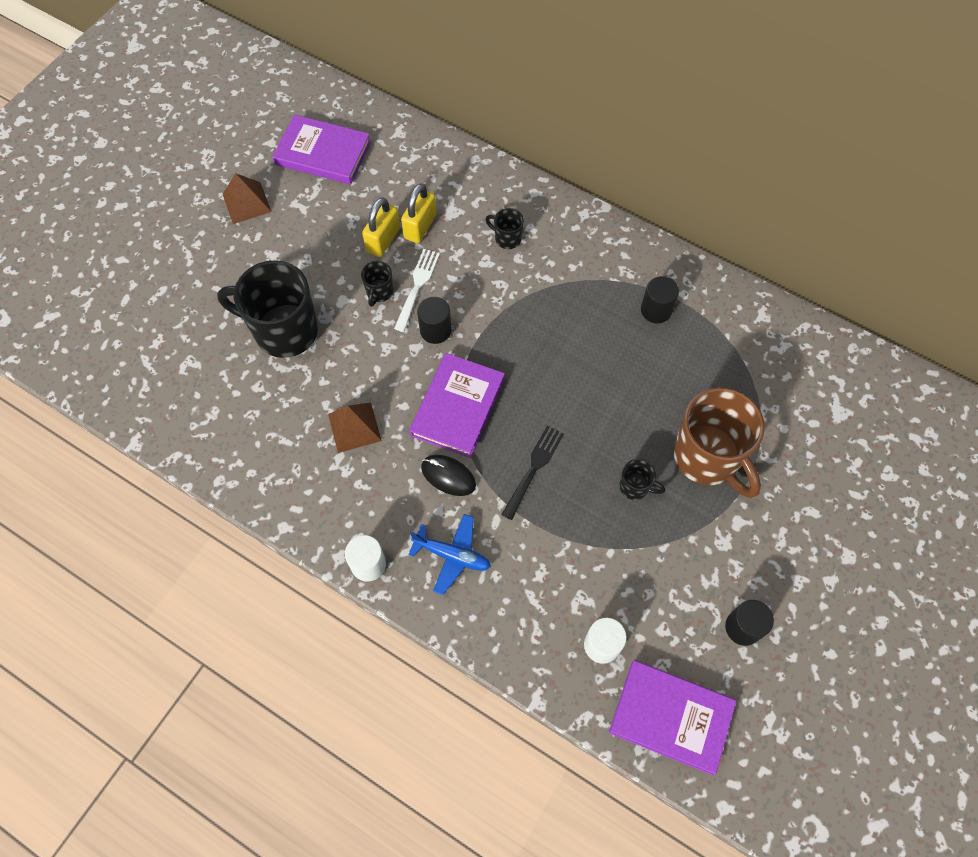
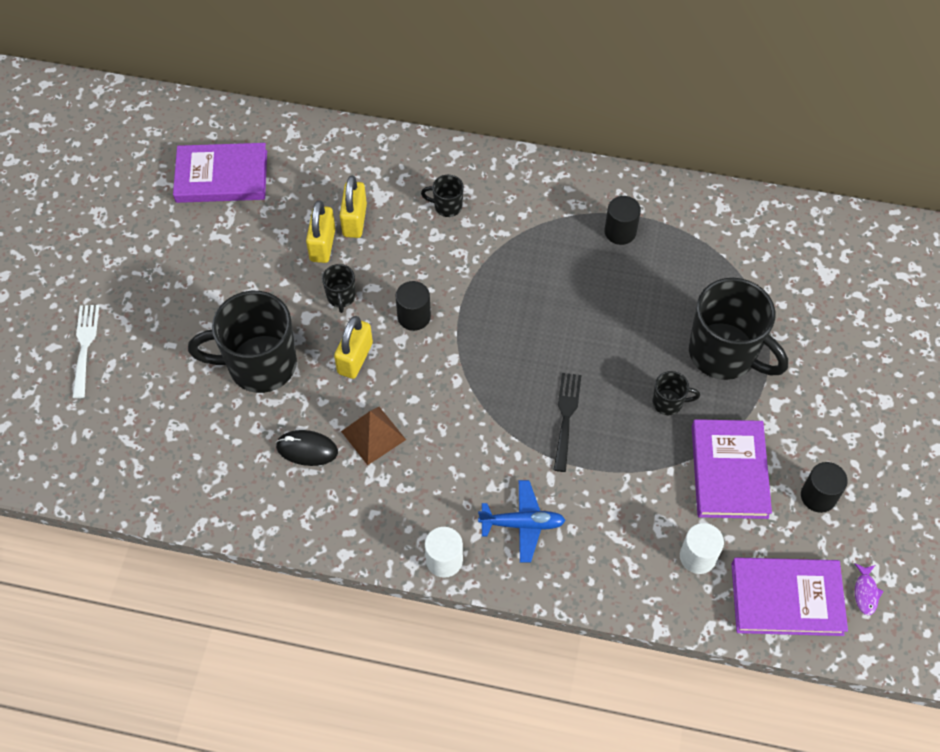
camera: 20 degrees left, 5 degrees down
(246, 202) = (163, 249): brown pyramid -> none
(368, 351) = (355, 358): none -> yellow padlock
(417, 287) = (377, 280): white fork -> white fork (85, 347)
(448, 476) = (486, 451): black mouse -> black mouse (307, 449)
(457, 407) = (467, 383): purple book -> purple book (729, 471)
(707, 458) = (724, 354): brown mug -> black mug
(751, 740) = (865, 592): none -> purple fish

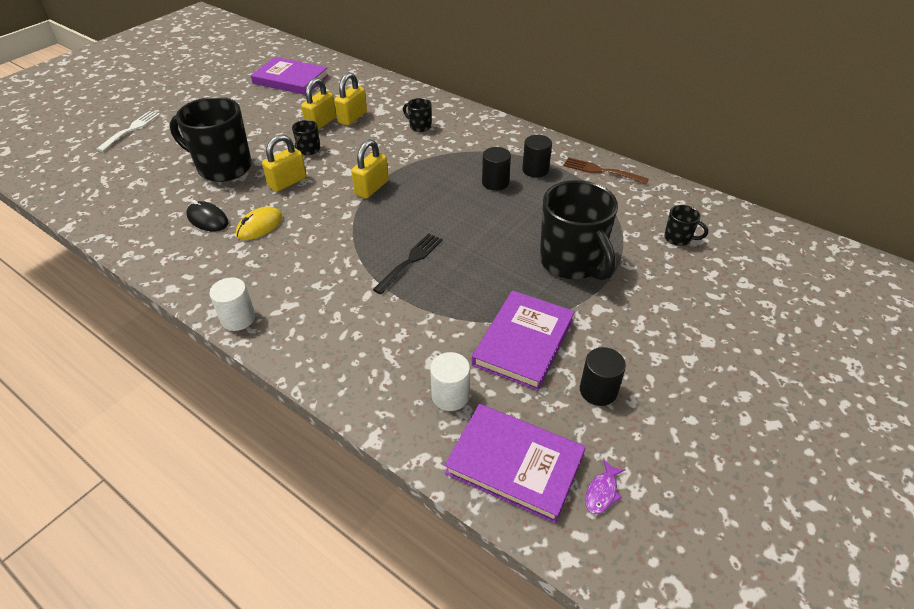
camera: 25 degrees right, 15 degrees down
(373, 435) = (259, 226): brown pyramid -> yellow mouse
(414, 317) = (347, 173): black cylinder -> black cylinder (495, 183)
(457, 329) = (372, 188): none -> yellow padlock
(522, 524) = (319, 317): blue plane -> none
(668, 402) = (502, 278): black mug -> black mug (678, 238)
(692, 206) = (602, 171): none -> brown fork

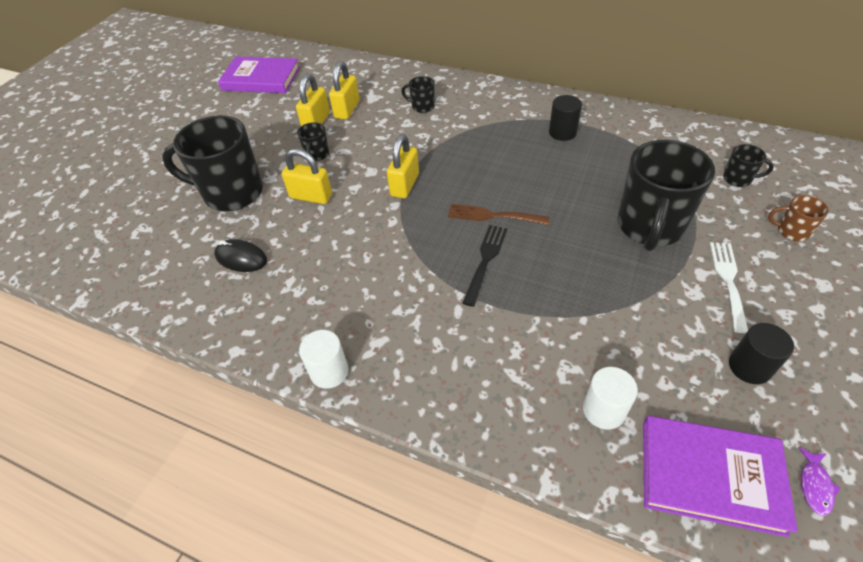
camera: 10 degrees left, 5 degrees up
(131, 130) = (106, 168): white fork -> white fork (729, 282)
(259, 226) = (303, 254): yellow mouse -> none
(287, 182) = (311, 196): yellow padlock -> yellow padlock turned 75 degrees clockwise
(495, 183) = (529, 154): black cylinder -> none
(523, 342) = (647, 328): purple book -> none
(572, 262) = (649, 227): black mug -> black mug turned 60 degrees clockwise
(602, 171) = (628, 121): brown fork -> brown fork (494, 216)
(703, 291) = (791, 231): none -> brown mug

